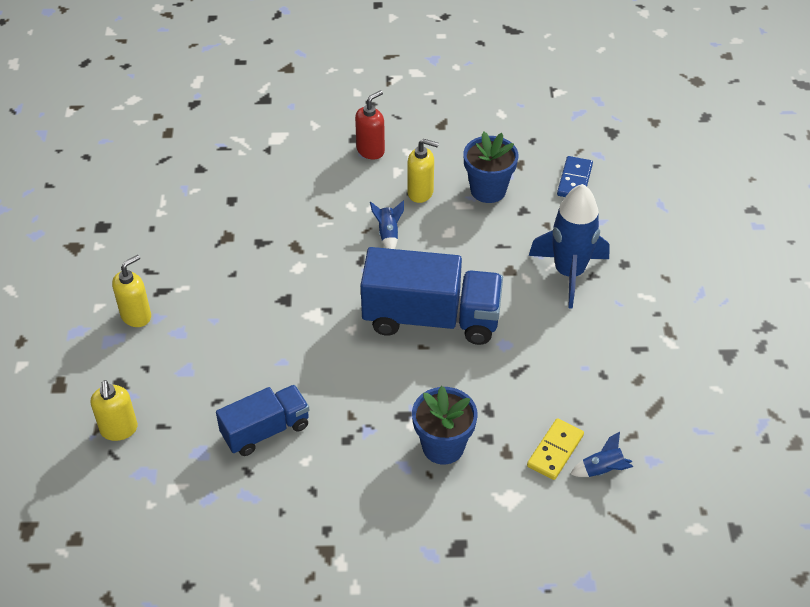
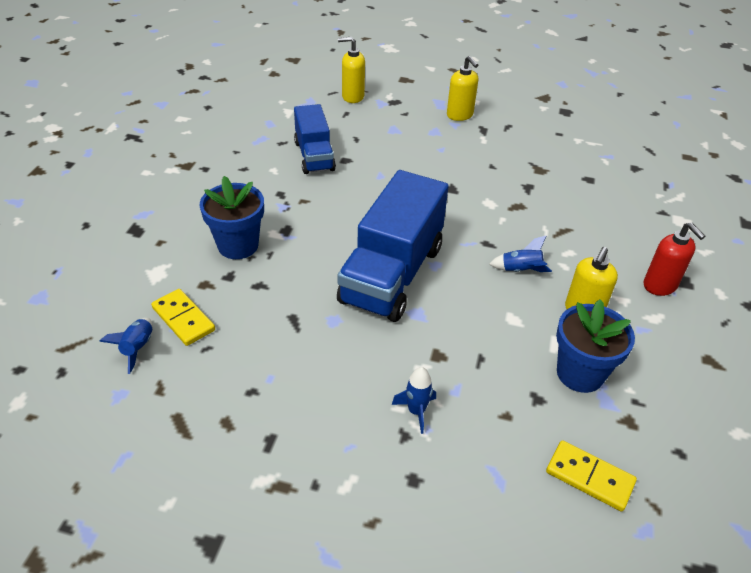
camera: 105 degrees right, 5 degrees down
(569, 273) = (416, 411): blue rocket -> blue rocket, size x0.43
(574, 180) = (589, 477): blue domino -> yellow domino

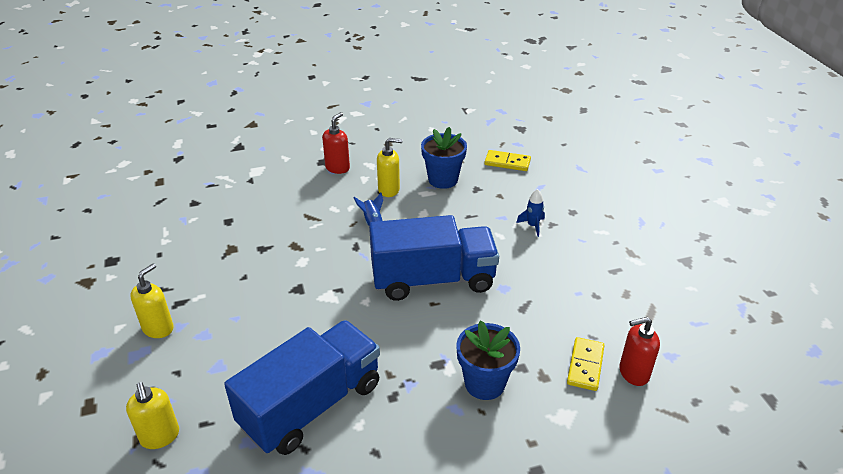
camera: 120 degrees left, 5 degrees down
(137, 348) = (633, 373): blue rocket -> red soap dispenser
(314, 156) = (311, 405): blue truck -> blue truck, size x1.68
(589, 477) = (507, 162): yellow domino -> yellow domino turned 75 degrees counterclockwise

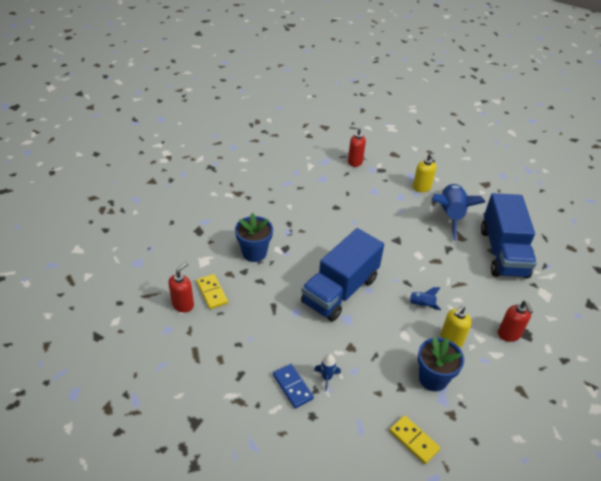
camera: 135 degrees right, 5 degrees up
(160, 436) = (355, 162): yellow soap dispenser -> red soap dispenser
(196, 275) = (450, 215): none -> blue rocket
(311, 405) = (317, 201): blue truck -> blue truck (503, 252)
(507, 162) = (414, 440): yellow domino -> yellow domino turned 75 degrees clockwise
(571, 236) = (292, 387): none -> blue domino

